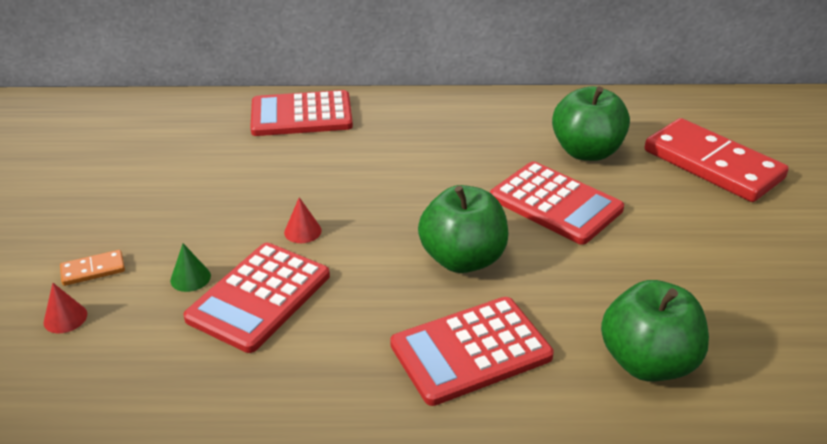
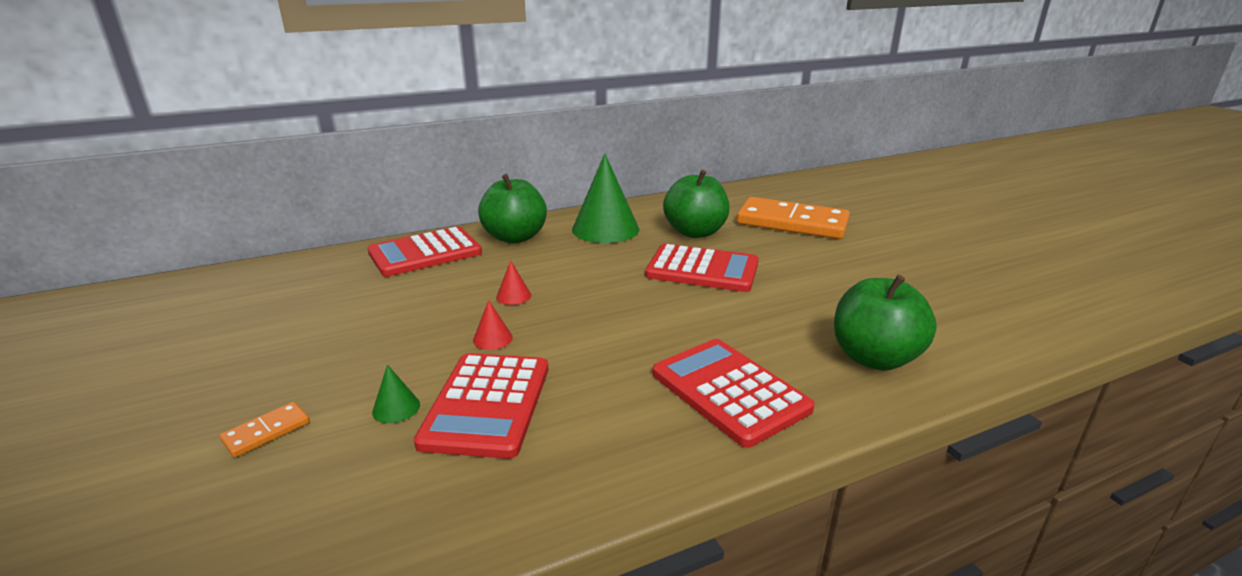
camera: 25 degrees left, 10 degrees down
(65, 318) = (255, 491): red cone -> red cone (513, 296)
(463, 259) = (661, 324): green apple -> green apple (515, 237)
(471, 351) = (729, 391): red calculator -> red calculator turned 105 degrees clockwise
(492, 124) = (605, 229): none -> green cone
(712, 164) = (792, 223): red domino -> orange domino

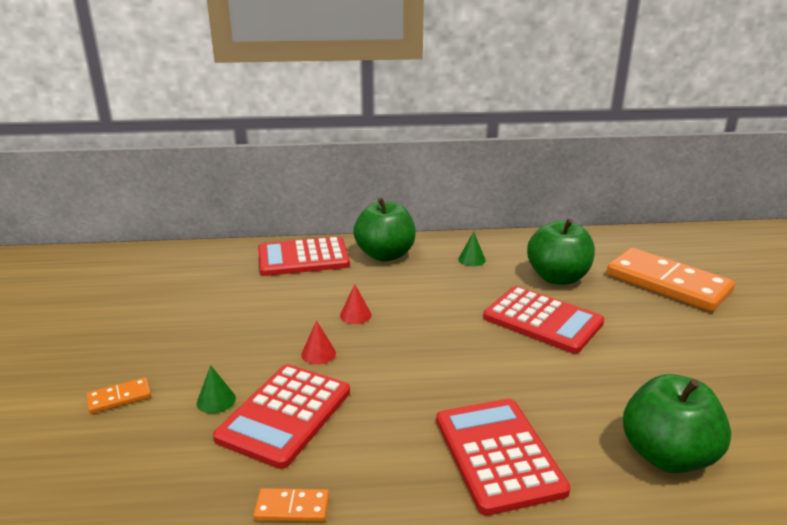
camera: 20 degrees right, 0 degrees up
(546, 493) = (292, 507): none -> orange domino
(605, 229) = (471, 259): green cone -> green cone, size x0.42

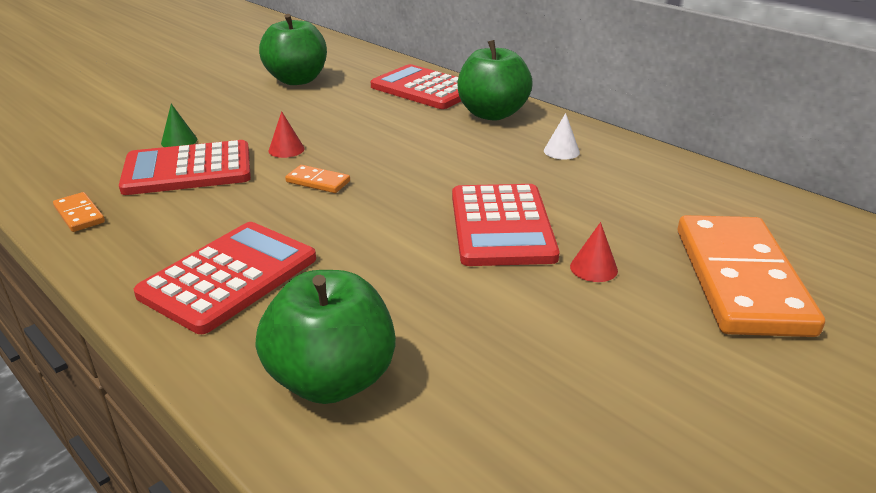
camera: 50 degrees right, 5 degrees up
(119, 398) = (148, 113): orange domino -> orange domino (318, 182)
(355, 315) = (366, 141): red cone -> red cone (593, 268)
(471, 259) = (561, 151): green cone -> white cone
(557, 278) = (612, 206): green apple -> green apple (297, 80)

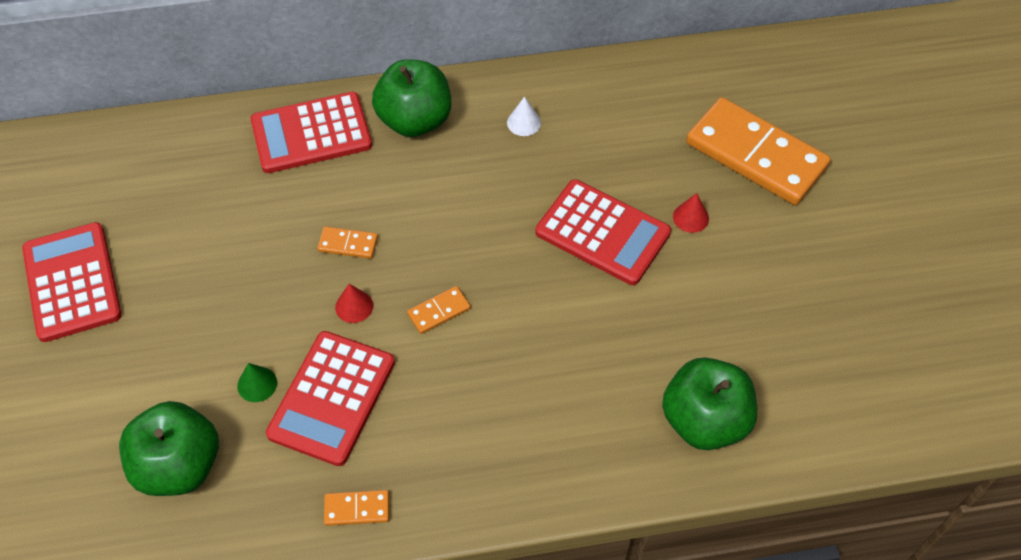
camera: 55 degrees left, 25 degrees up
(229, 277) = (545, 432): red calculator -> red calculator (72, 282)
(297, 80) = (184, 223): green apple -> green apple (179, 466)
(343, 129) = (348, 244): none -> orange domino

